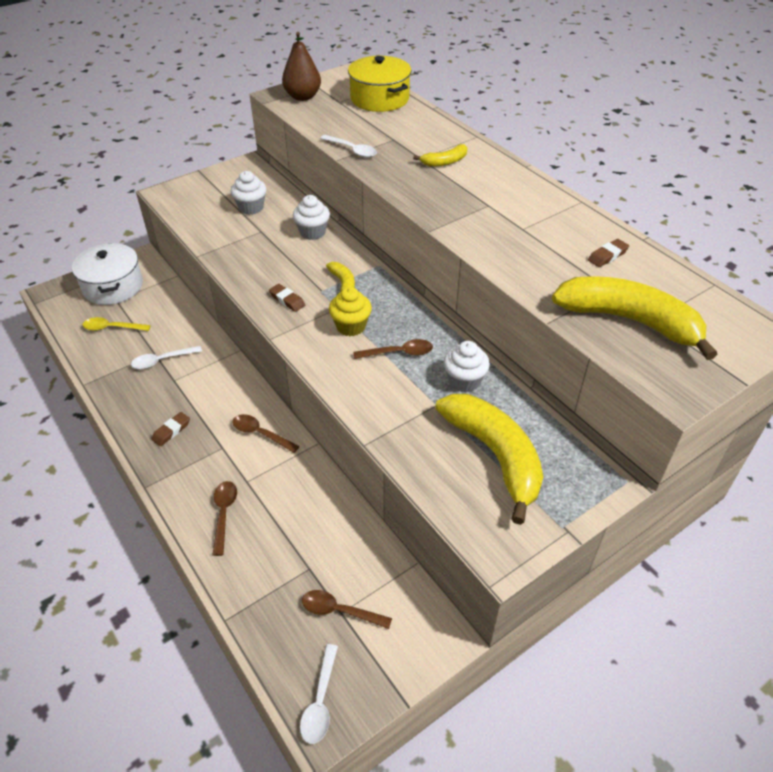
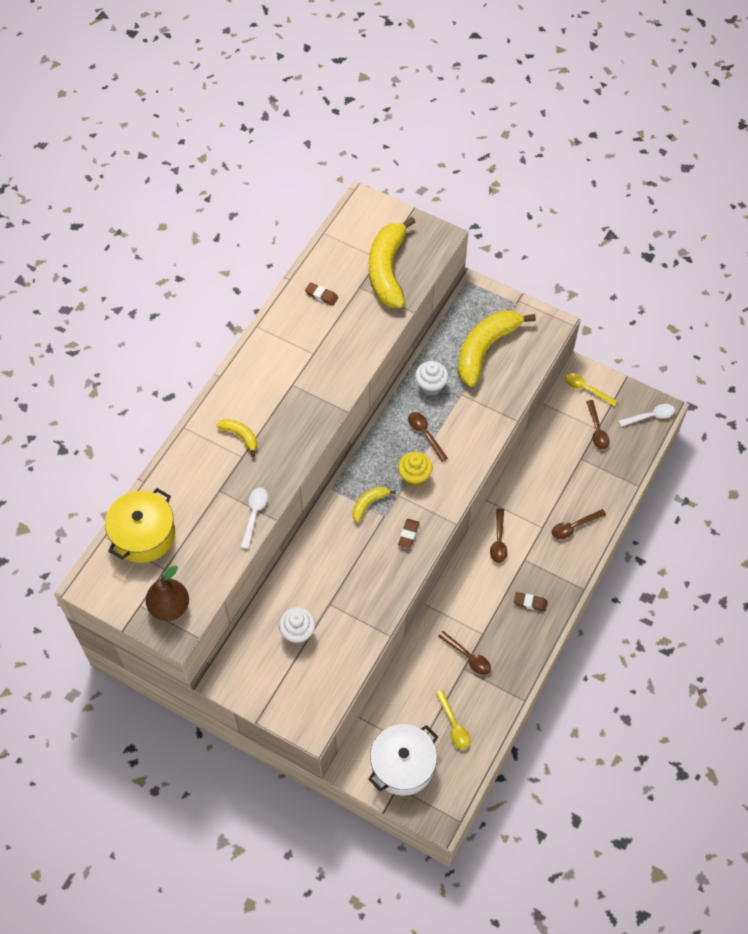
camera: 115 degrees left, 15 degrees up
(162, 360) = (468, 656): white spoon -> brown spoon
(312, 232) = (311, 560): white cupcake -> none
(412, 631) = (586, 389): none -> yellow spoon

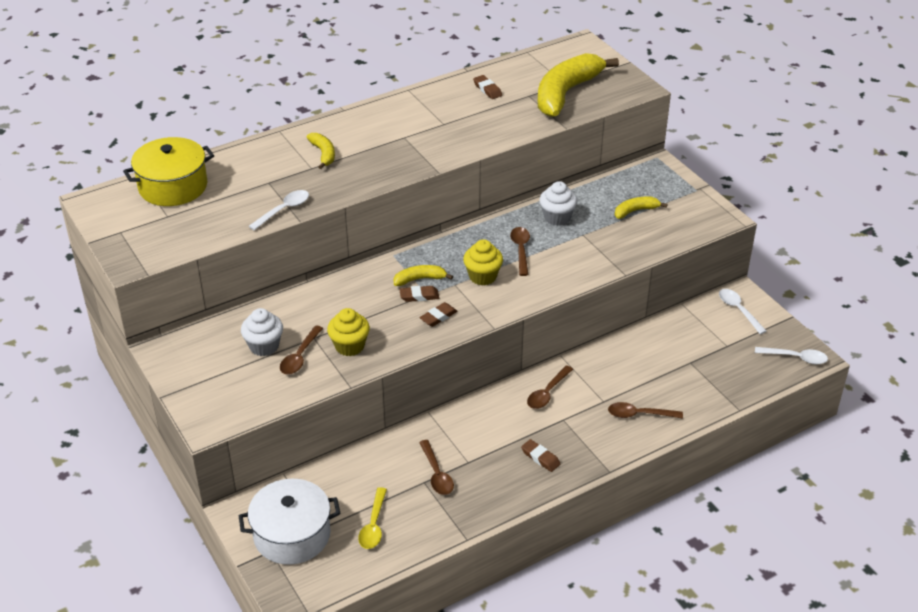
camera: 30 degrees right, 20 degrees down
(169, 607) = (144, 243): brown pear -> none
(362, 598) = (349, 346): none -> yellow cupcake
(380, 521) = (419, 296): none -> brown eraser
(485, 349) = (635, 211): yellow banana -> yellow banana, size x0.46
(586, 389) = (738, 310): yellow spoon -> white spoon
(597, 430) = (726, 346): brown spoon -> brown spoon (300, 356)

